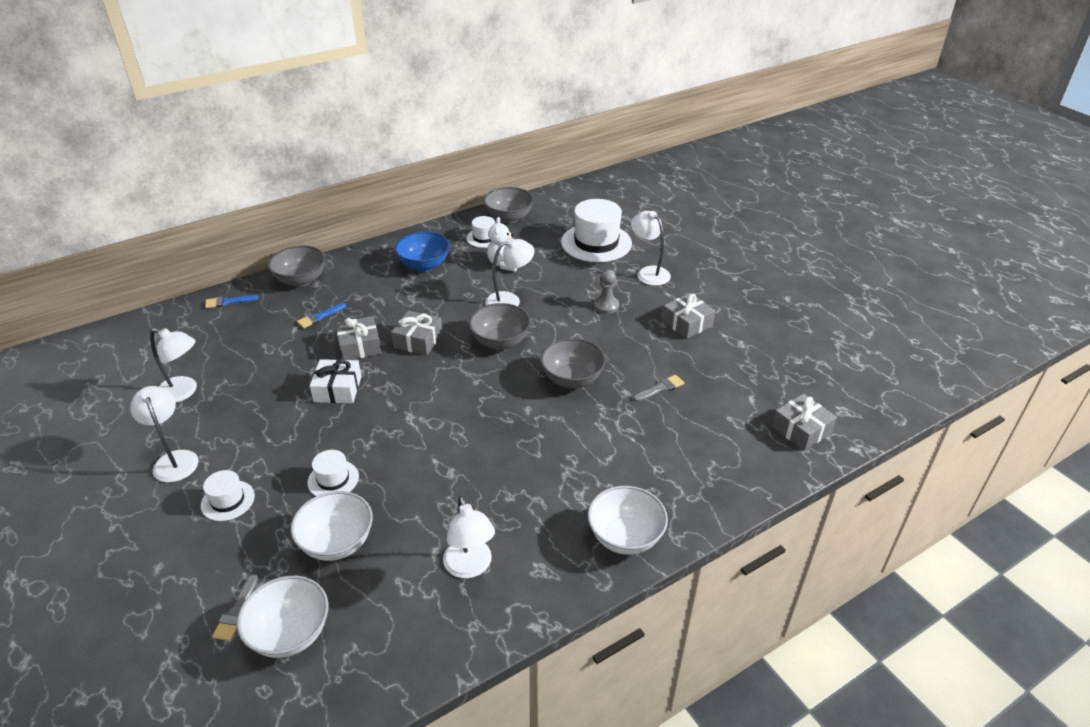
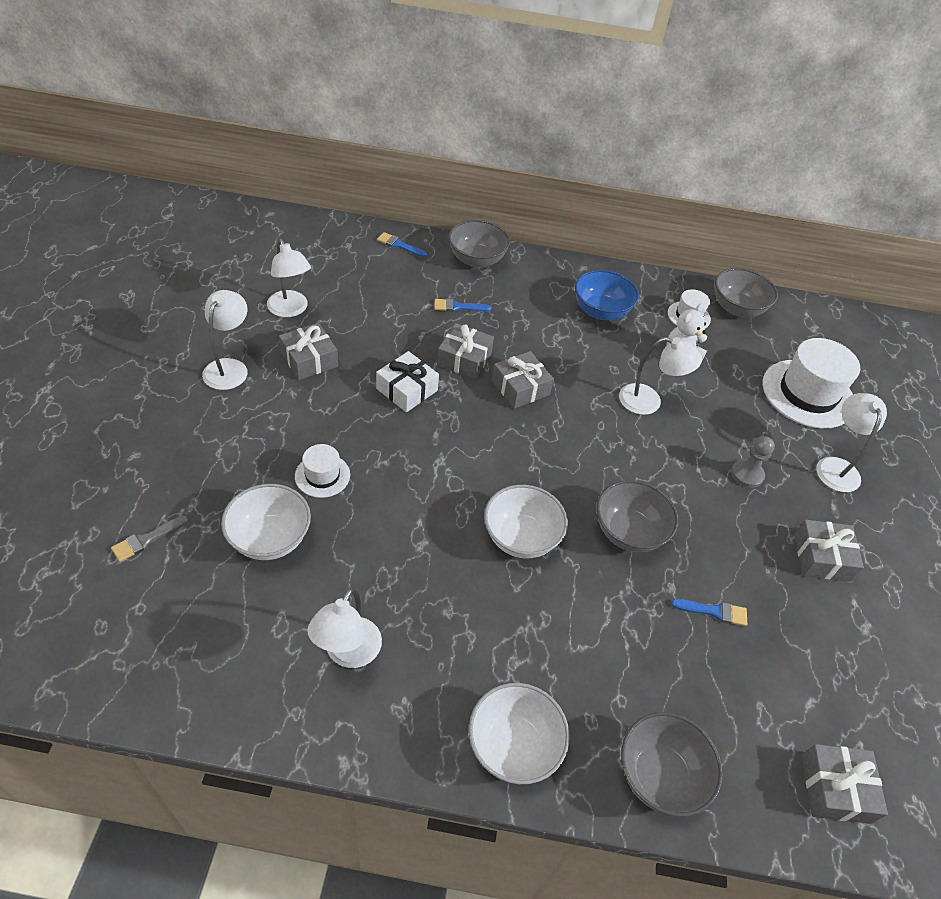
camera: 35 degrees right, 10 degrees up
(228, 500) = (231, 434): white hat -> none
(238, 415) = (309, 359): none -> grey gift
(290, 633) = (162, 593): white bowl -> white bowl (521, 537)
(500, 342) = (596, 441): grey bowl -> grey bowl (660, 775)
(660, 388) = (714, 611): grey brush -> blue brush

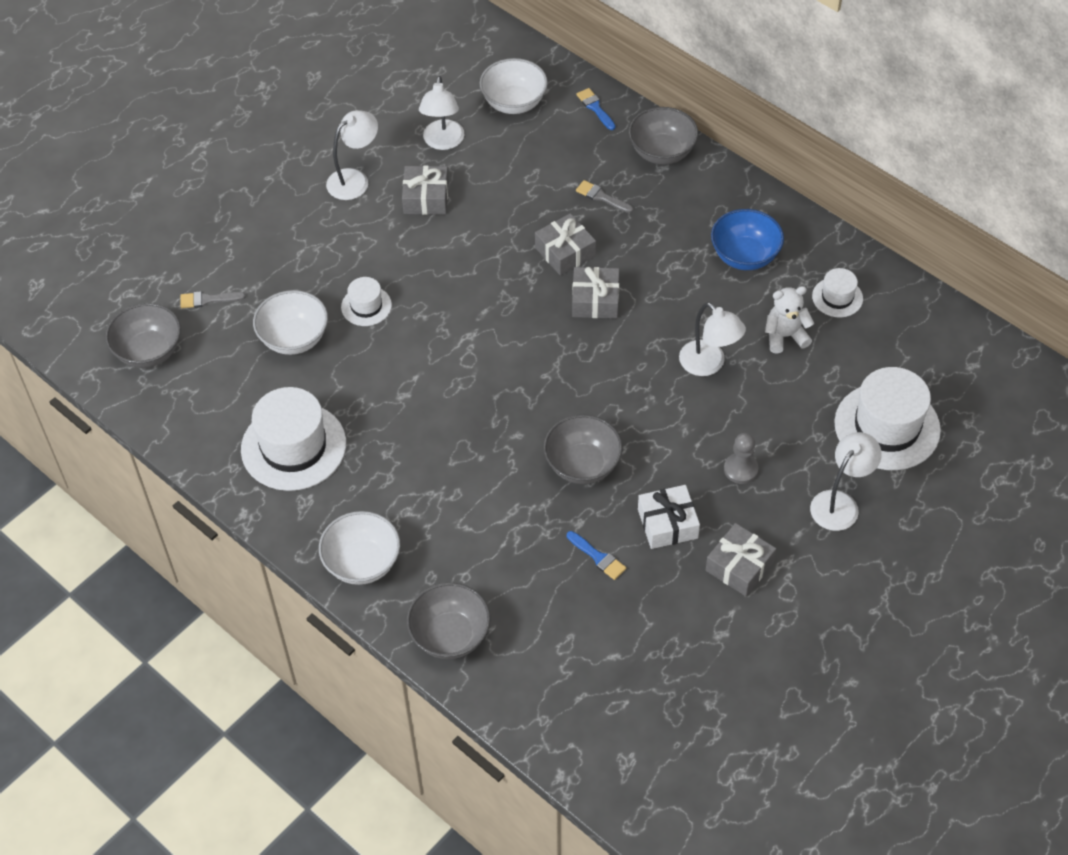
camera: 40 degrees right, 5 degrees up
(348, 653) = (293, 446): white lamp -> white hat
(407, 389) = (490, 260): white gift -> white gift (667, 523)
(458, 307) = (601, 197): blue brush -> grey brush
(521, 537) = (487, 427): white bowl -> white bowl (514, 103)
(737, 308) = (902, 310): grey bowl -> grey bowl (149, 351)
(835, 788) = (575, 714): grey gift -> none

